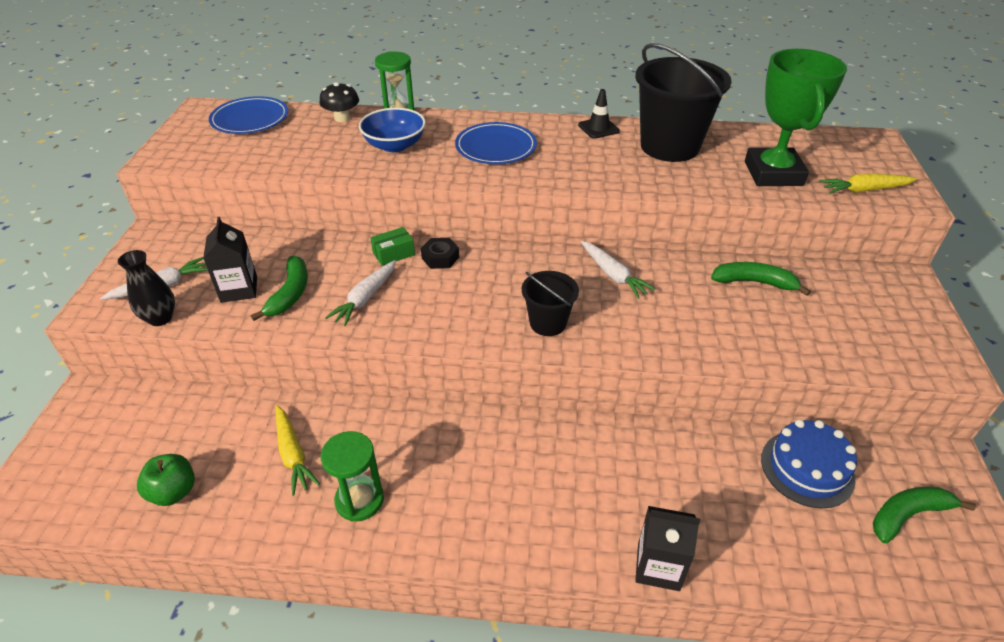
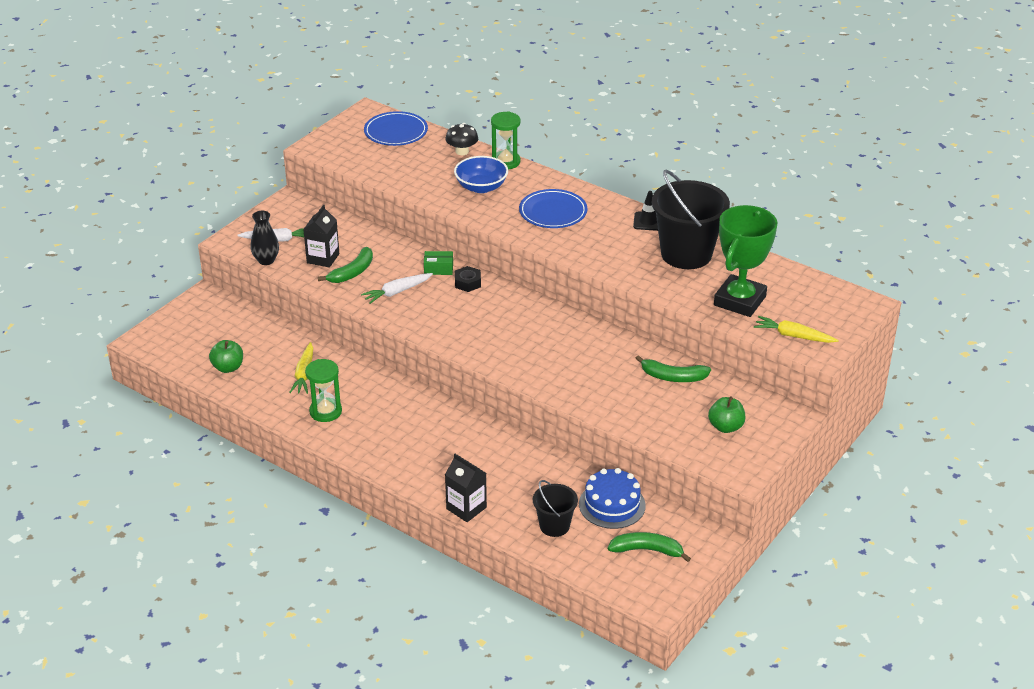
camera: 30 degrees right, 5 degrees down
(548, 323) = (500, 349): black bucket -> black bucket (554, 526)
(613, 275) = (576, 336): white carrot -> none
(754, 282) = (673, 377): green banana -> green banana turned 150 degrees clockwise
(867, 318) = (725, 427): none -> green apple

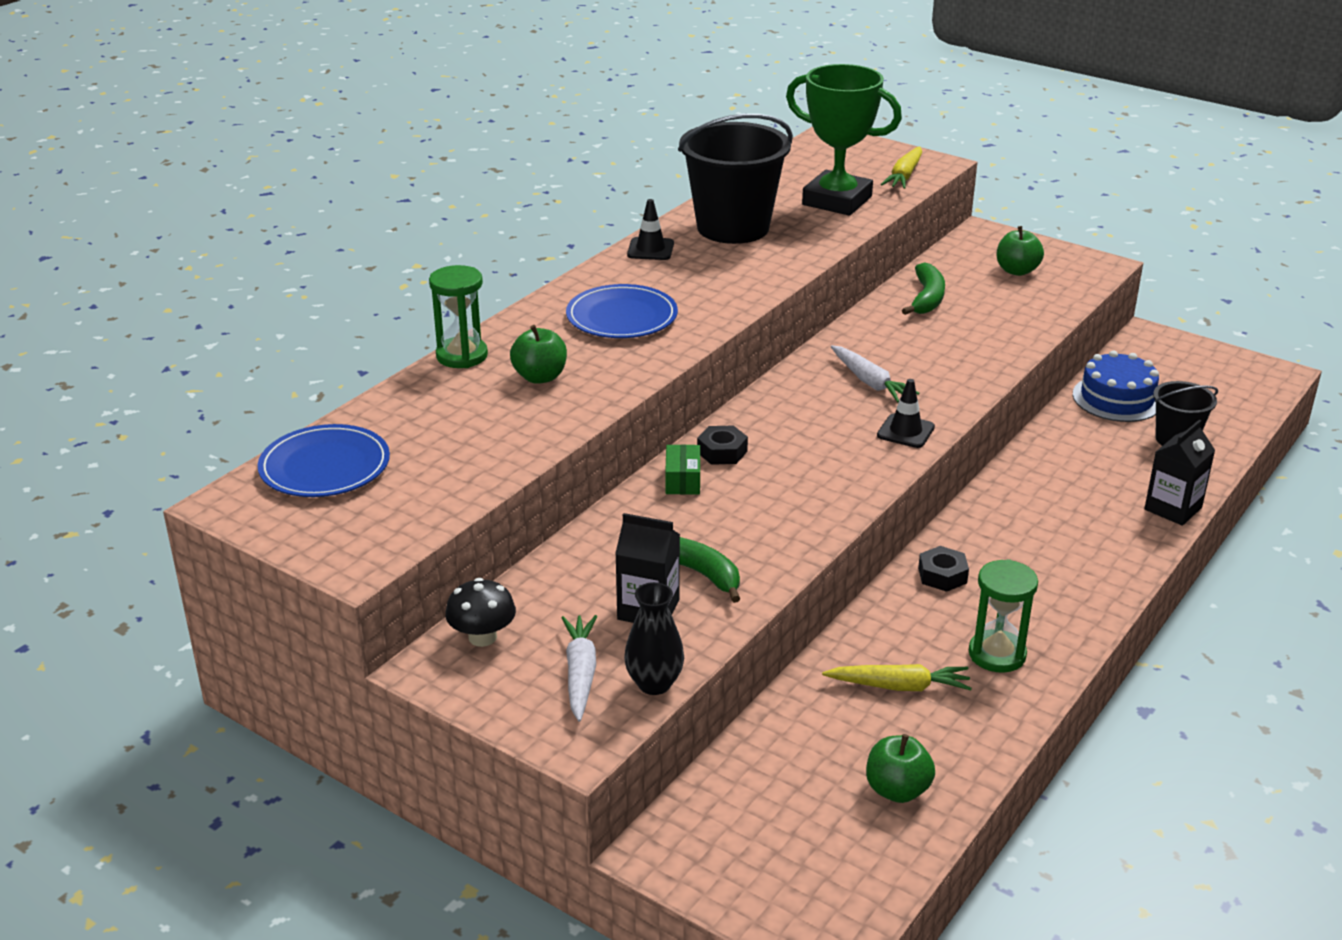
camera: 90 degrees left, 5 degrees down
(397, 292) = (753, 520): white carrot -> white carrot (870, 382)
(400, 398) = (942, 575): none -> black nut
(462, 151) = (417, 396): black mushroom -> black mushroom (482, 637)
(481, 187) = (540, 377): blue bowl -> green apple
(489, 353) = (905, 431): none -> black traffic cone
(647, 550) = (1188, 377): green banana -> none

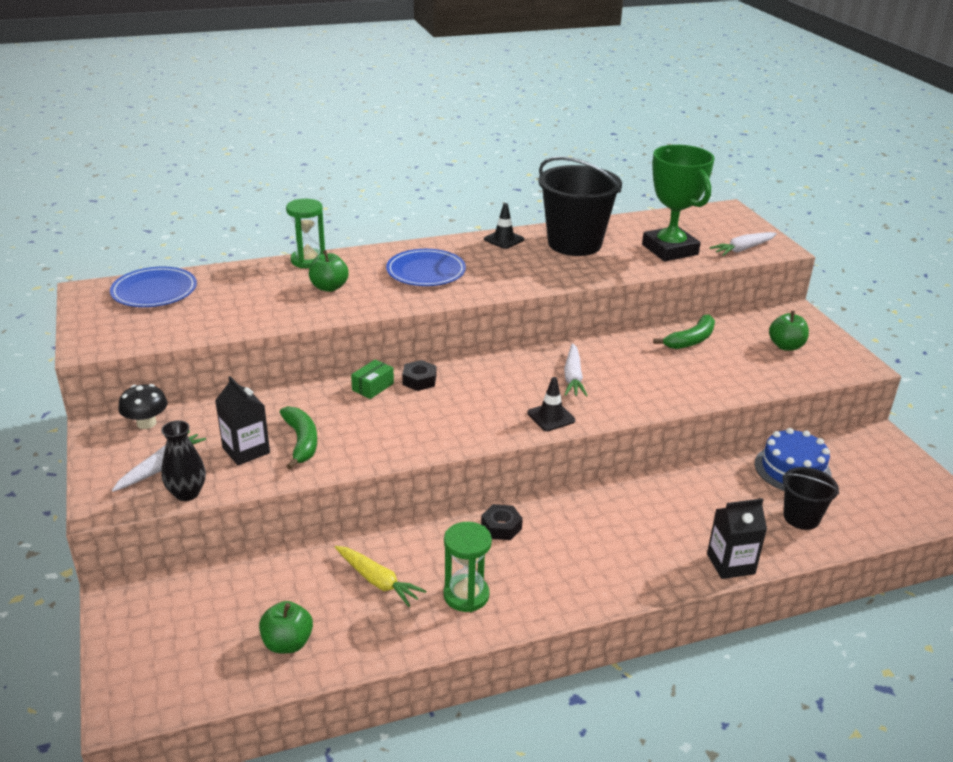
camera: 35 degrees right, 0 degrees up
(904, 176) = (743, 249): yellow carrot -> white carrot

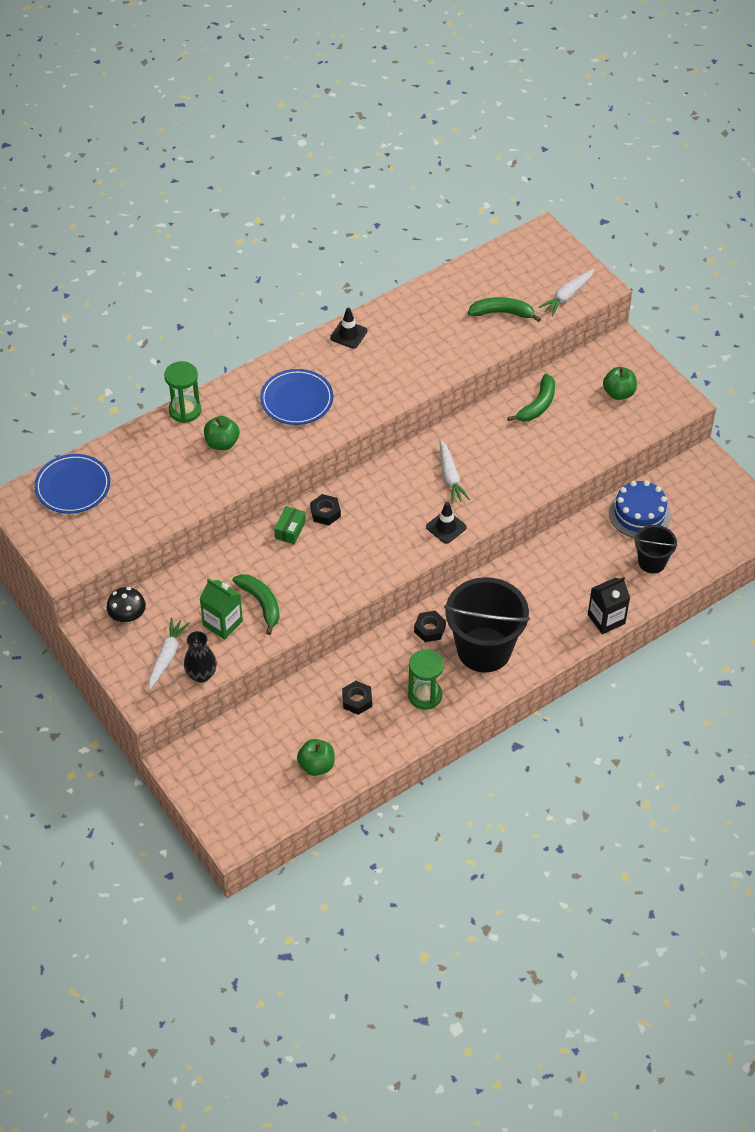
camera: 15 degrees left, 20 degrees up
(246, 450) = (222, 623): black carton -> green carton
(377, 581) = (357, 700): yellow carrot -> black nut
(574, 244) = (415, 325): black bucket -> black bucket (484, 650)
(670, 250) = (502, 313): green trophy -> green banana

